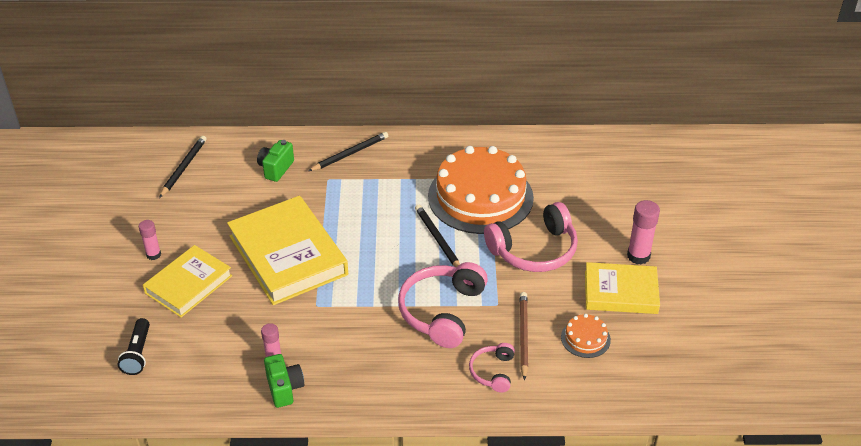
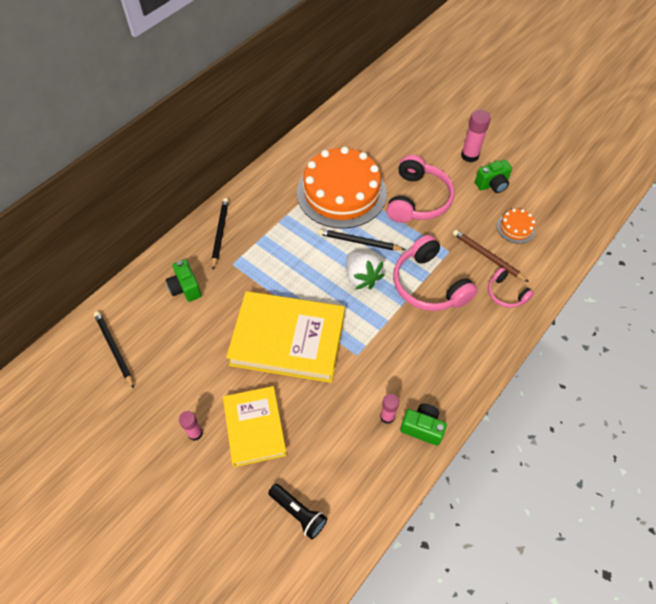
camera: 50 degrees left, 15 degrees up
(400, 263) = (361, 277): none -> white strawberry
(620, 292) = (492, 185): yellow book -> green camera

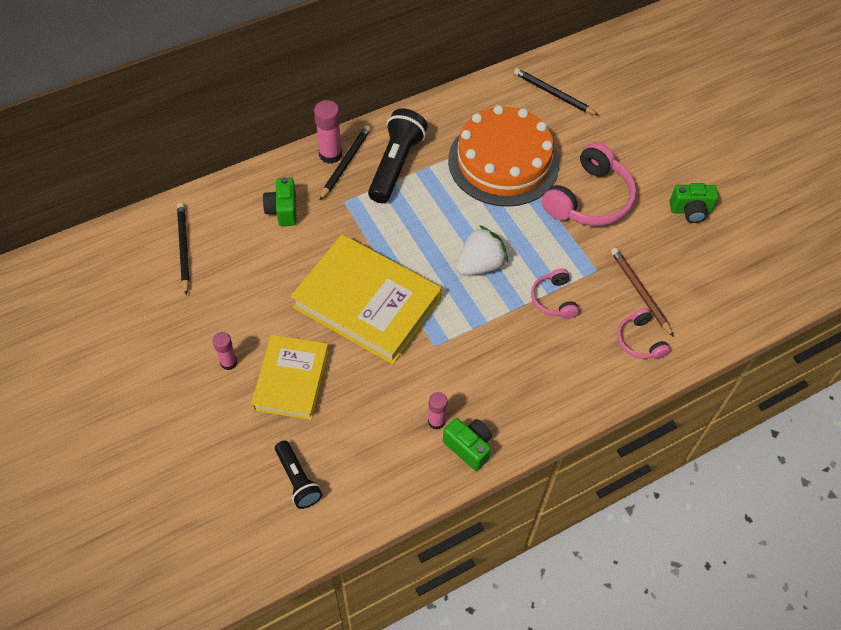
camera: 20 degrees right, 0 degrees up
(260, 222) = (395, 165): none -> black flashlight
(359, 242) = (496, 224): black pencil -> black pencil (553, 94)
(361, 277) = (480, 265): white strawberry -> white strawberry turned 120 degrees counterclockwise
(429, 284) = (553, 299): pink headphones -> pink headphones, size x0.53
(469, 156) = (680, 167): pink glue stick -> pink glue stick (330, 155)
(516, 228) = (692, 271): orange cake -> none

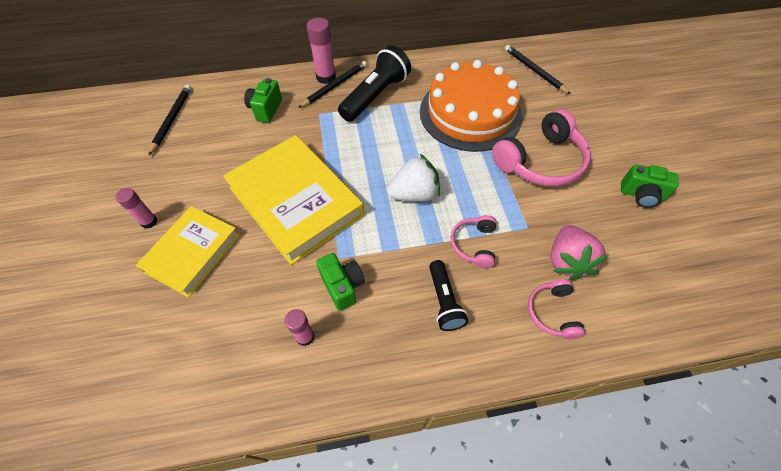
camera: 20 degrees right, 0 degrees up
(298, 480) = (141, 356): black flashlight -> black flashlight (444, 301)
(468, 447) = (325, 377): green camera -> green camera (342, 286)
(640, 292) = (566, 261): brown pencil -> pink strawberry

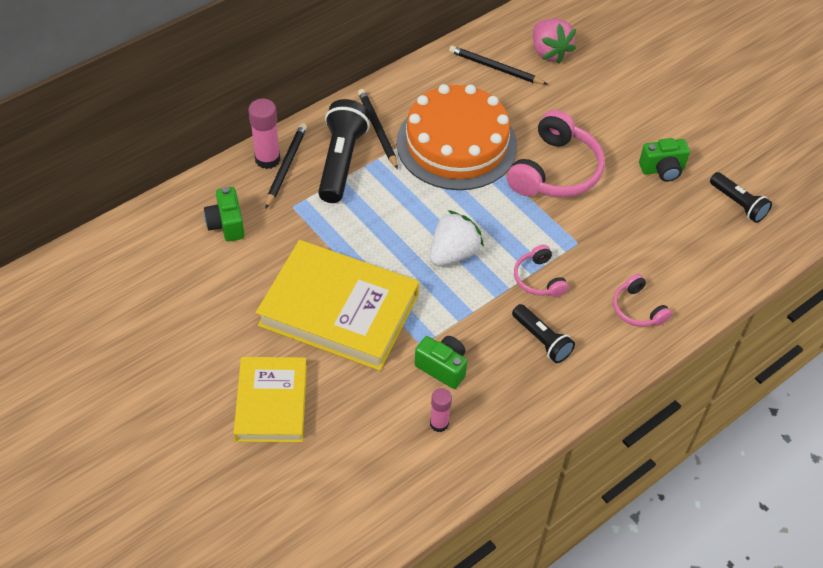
camera: 30 degrees left, 5 degrees down
(149, 221) = (198, 394): pink glue stick -> none
(172, 120) = (123, 279): black pencil -> black pencil (377, 130)
(566, 261) = (627, 259): pink strawberry -> pink strawberry (549, 52)
(706, 254) = (738, 204): none -> black flashlight

